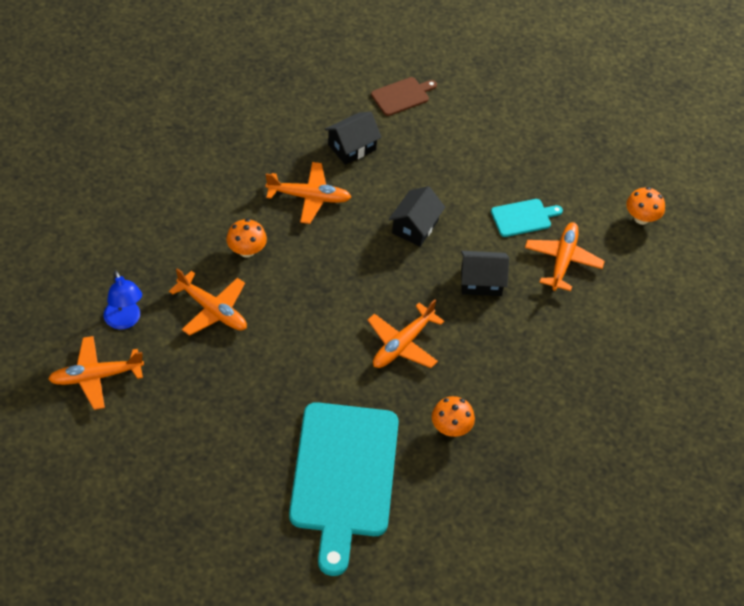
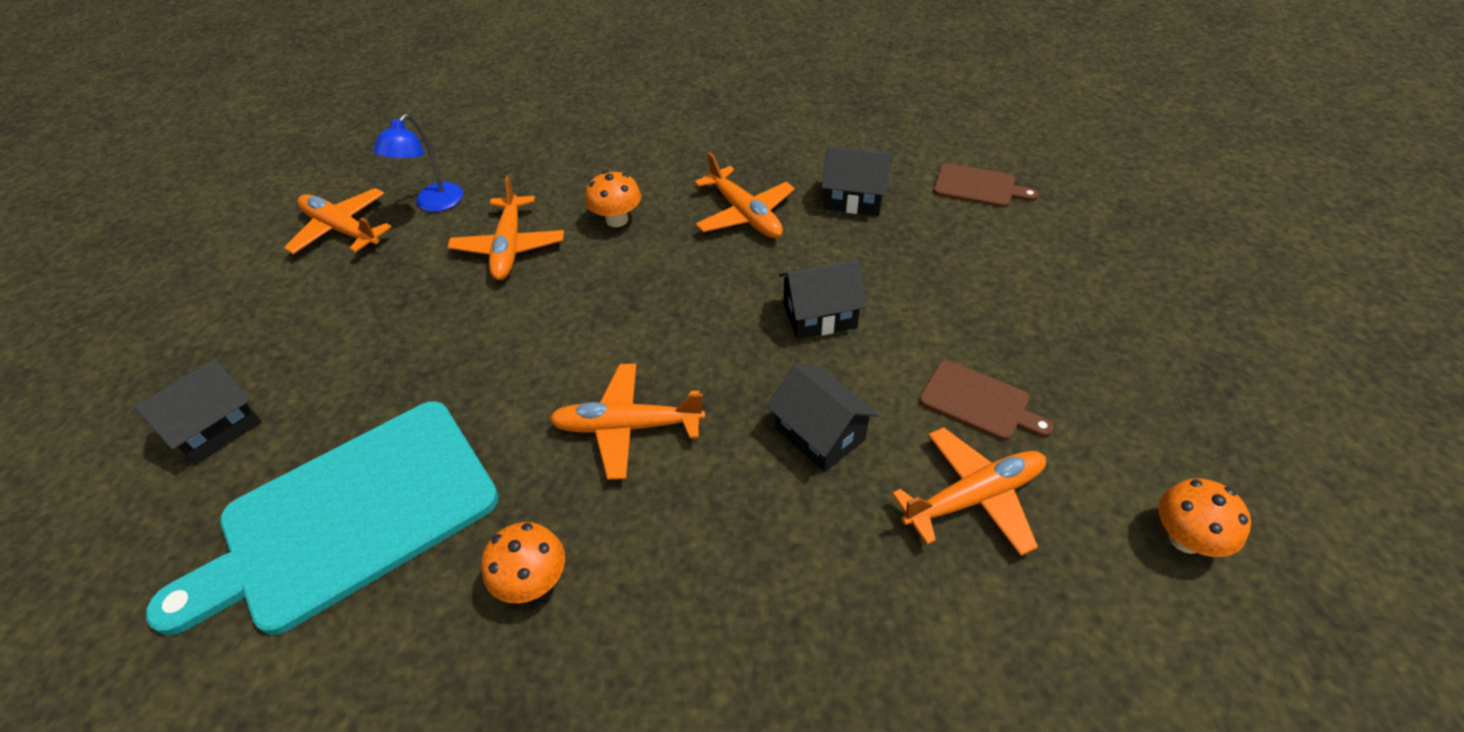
camera: 55 degrees right, 5 degrees down
(218, 506) = (217, 428): none -> black house
(523, 218) = (979, 402): turquoise cutting board -> brown cutting board

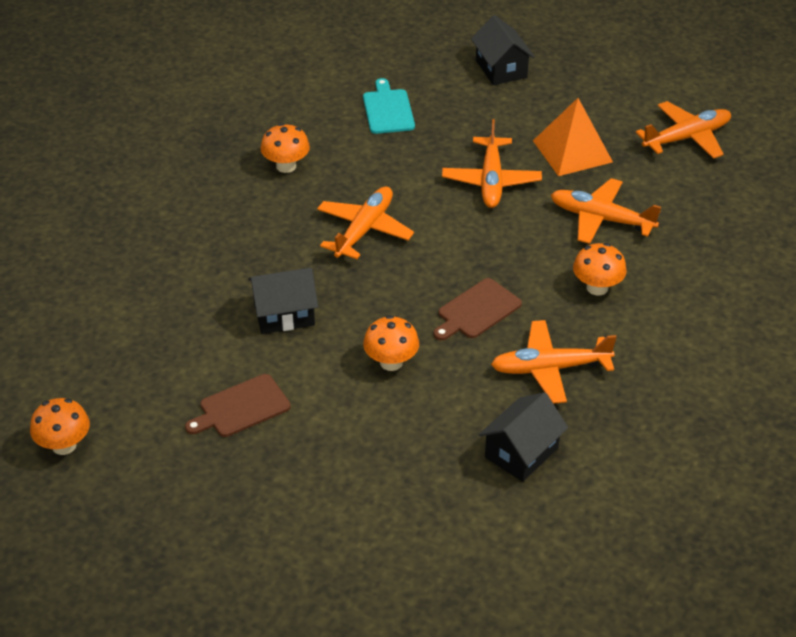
camera: 115 degrees right, 5 degrees down
(349, 516) = (388, 110): turquoise cutting board -> turquoise cutting board, size x0.43
(394, 303) = (572, 151): none -> orange pyramid
(433, 204) = (692, 190): blue lamp -> none
(819, 315) = (391, 362): black house -> orange mushroom
(973, 497) = (177, 363): orange plane -> orange plane (491, 180)
(978, 187) = (476, 557): brown cutting board -> brown cutting board (477, 310)

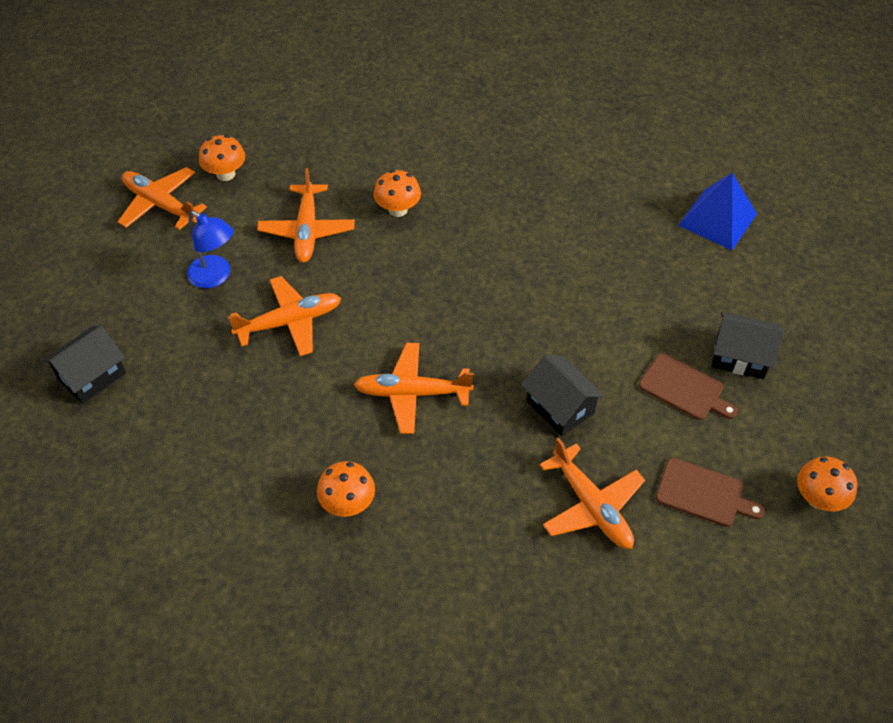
camera: 115 degrees left, 10 degrees up
(388, 110) = (207, 450): turquoise cutting board -> none
(391, 362) = (566, 309): orange mushroom -> orange mushroom (225, 174)
(436, 545) = (717, 219): none -> blue pyramid
(477, 310) = (471, 275): brown cutting board -> brown cutting board (703, 494)
(521, 452) = (602, 202): black house -> black house (740, 356)
(550, 368) = (507, 211): orange plane -> orange plane (591, 506)
(572, 151) = (215, 277): orange pyramid -> blue lamp

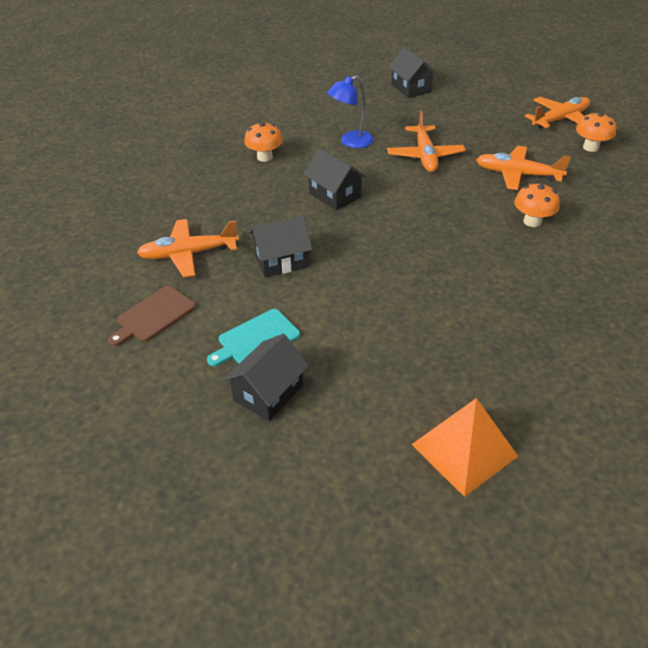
camera: 110 degrees right, 10 degrees down
(215, 277) = (479, 133): blue lamp -> blue lamp (350, 142)
(412, 393) = (334, 195): orange plane -> black house
(684, 389) = (256, 339): brown cutting board -> turquoise cutting board
(717, 219) = (464, 450): blue pyramid -> orange pyramid
(818, 498) = (95, 387): orange mushroom -> none

